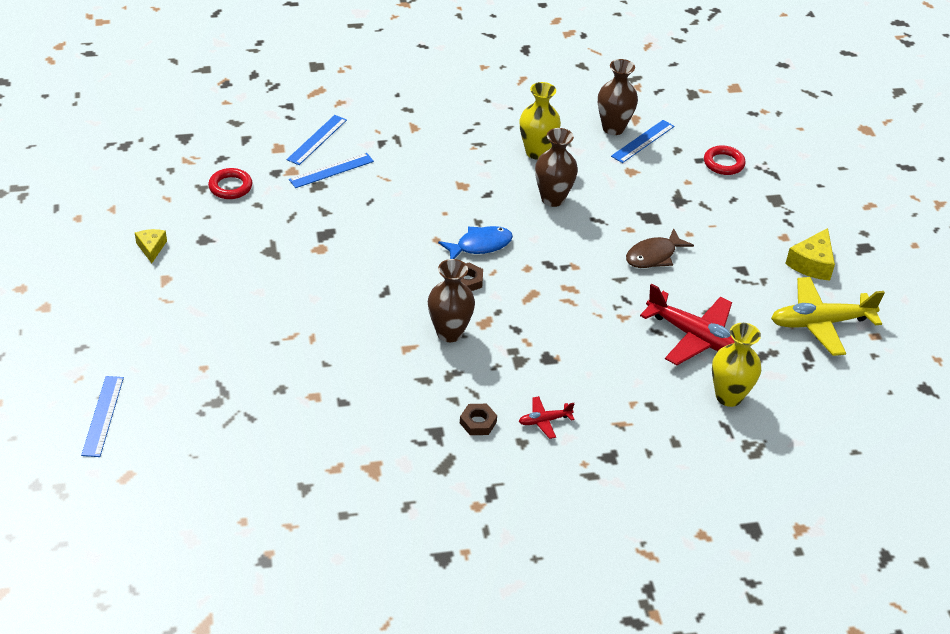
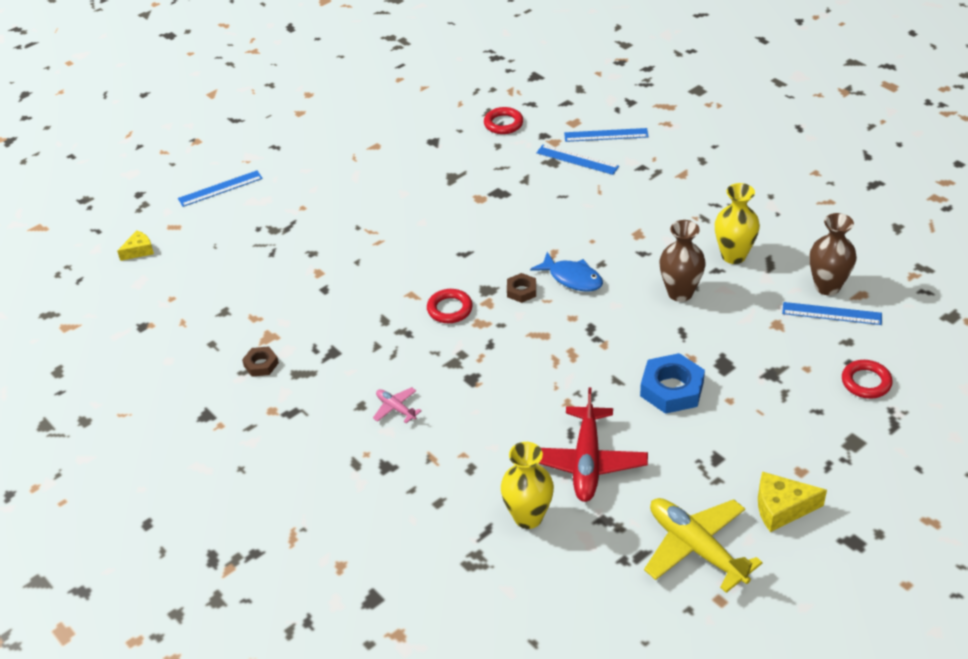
camera: 65 degrees right, 0 degrees up
(151, 248) = (400, 124): yellow cheese -> yellow cheese (139, 251)
(449, 333) = (449, 309): brown vase -> red ring
(478, 422) = (362, 371): brown nut -> brown nut (261, 364)
(544, 421) = (395, 408): red plane -> pink plane
(654, 256) = (671, 389): brown fish -> blue nut

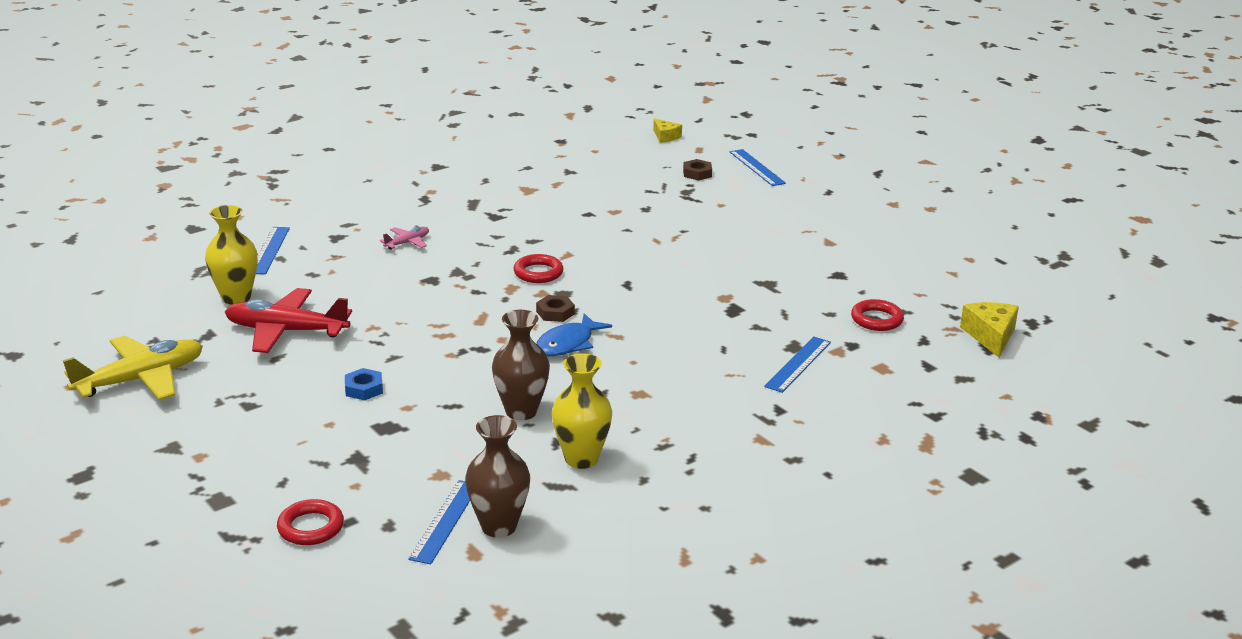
camera: 90 degrees right, 15 degrees down
(261, 364) = (492, 186): brown nut -> brown nut (697, 173)
(606, 135) = (853, 389): blue ruler -> blue ruler (269, 250)
(671, 389) = (364, 389): blue nut -> blue nut, size x0.54
(781, 508) = (157, 436): yellow cheese -> yellow cheese (990, 336)

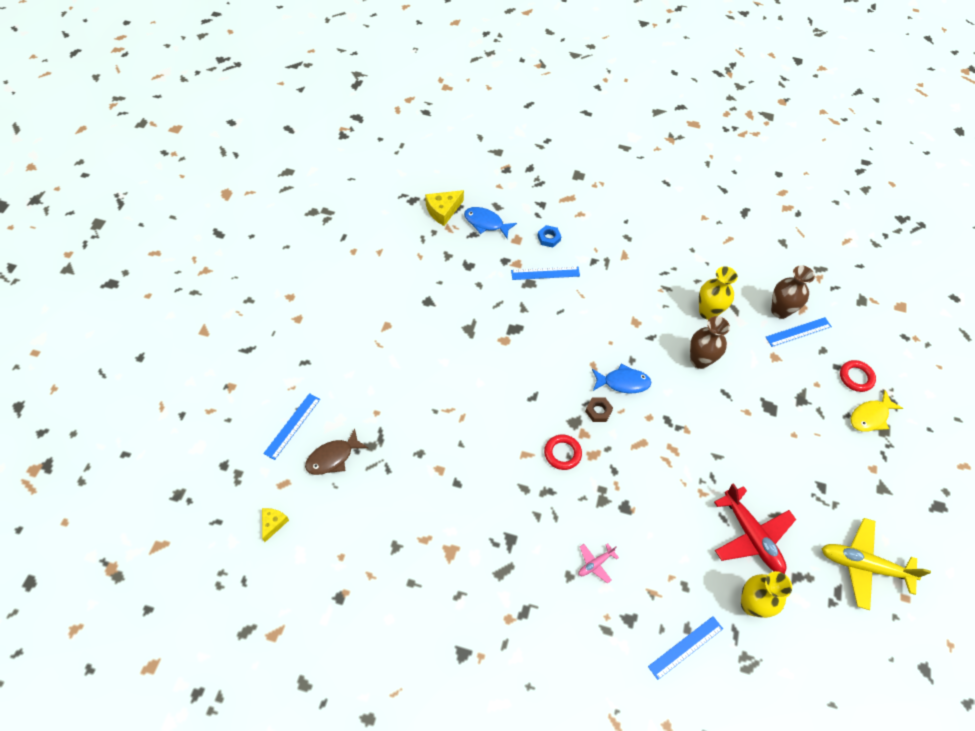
camera: 130 degrees left, 30 degrees up
(250, 501) = (870, 416): none -> yellow fish
(364, 389) = (755, 445): blue nut -> blue nut (549, 238)
(407, 243) = (595, 564): pink plane -> pink plane turned 45 degrees counterclockwise
(697, 173) = (333, 457): brown nut -> brown fish
(876, 319) = (467, 262): red ring -> none
(936, 357) = (486, 223): none -> blue fish

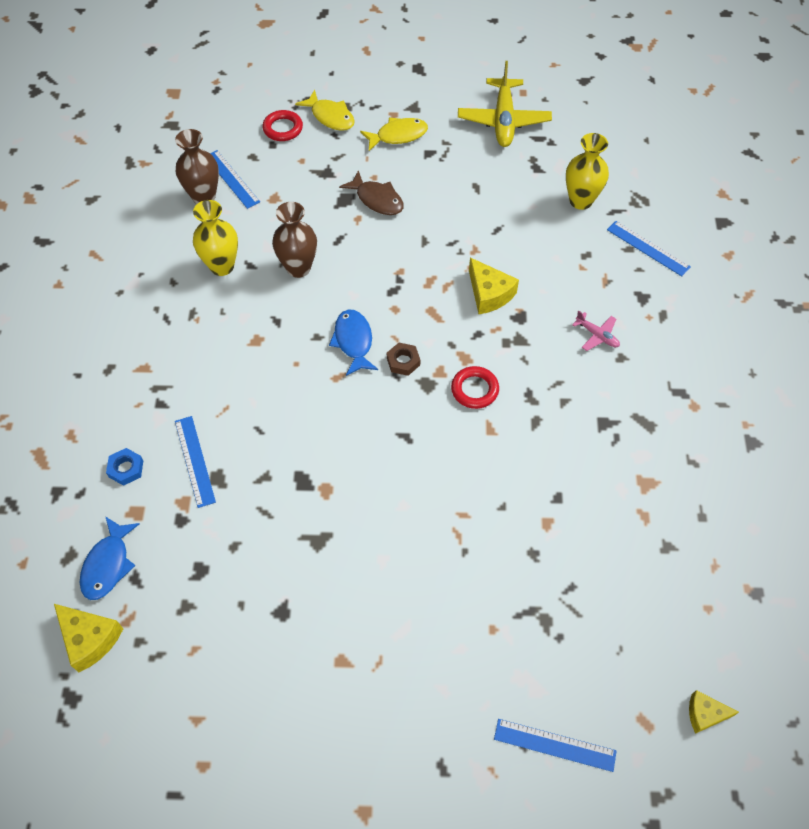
camera: 100 degrees left, 0 degrees up
(333, 457) = (581, 666): brown fish -> brown fish (377, 199)
(653, 490) = (489, 294): none -> yellow cheese
(751, 536) = (508, 205): red plane -> none
(845, 466) = (398, 135): none -> yellow fish

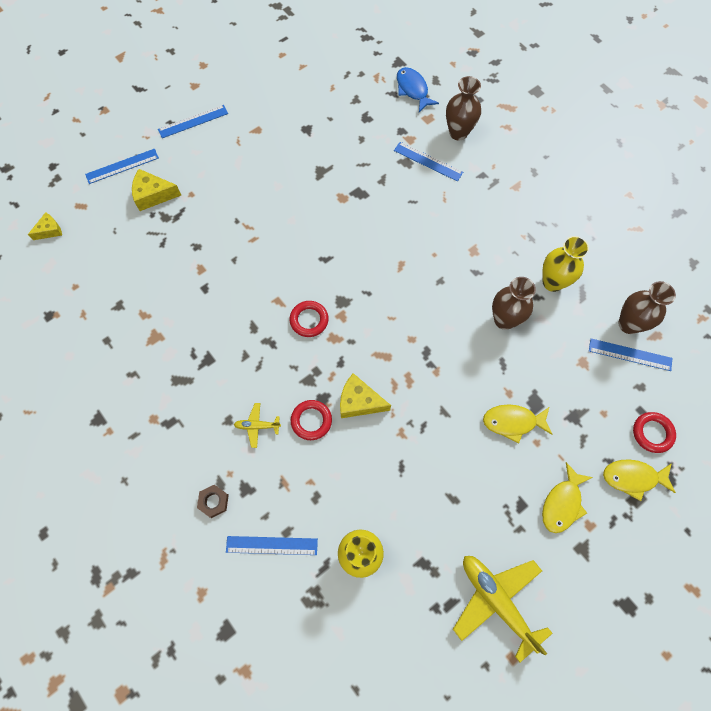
camera: 140 degrees right, 10 degrees up
(89, 639) = (384, 59): yellow cheese -> yellow cheese (153, 195)
(126, 469) = (458, 132): blue nut -> brown vase
(353, 341) = (414, 295): blue fish -> none
(377, 199) = (513, 422): brown fish -> yellow fish
(403, 361) = (371, 305): brown nut -> brown nut (213, 501)
(412, 745) = (193, 121): none -> blue ruler
(544, 308) = (311, 421): none -> red ring
(597, 335) = (257, 426): pink plane -> yellow plane

